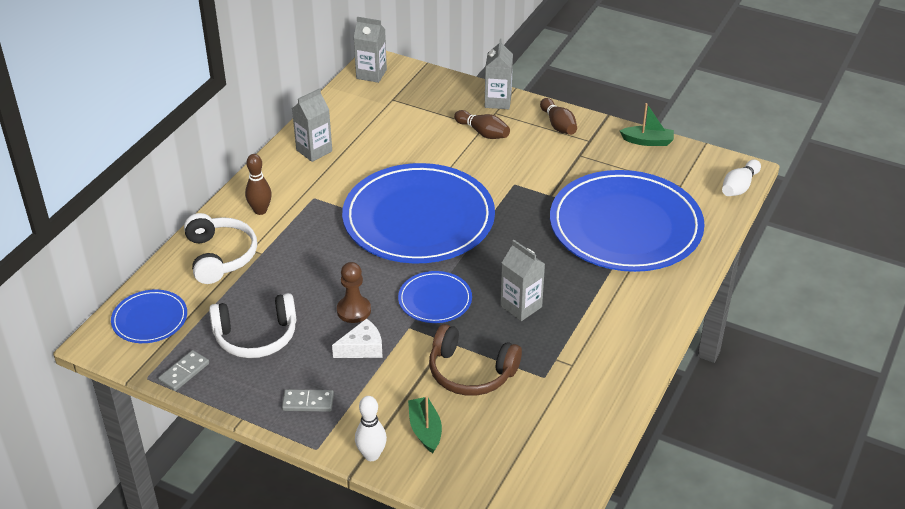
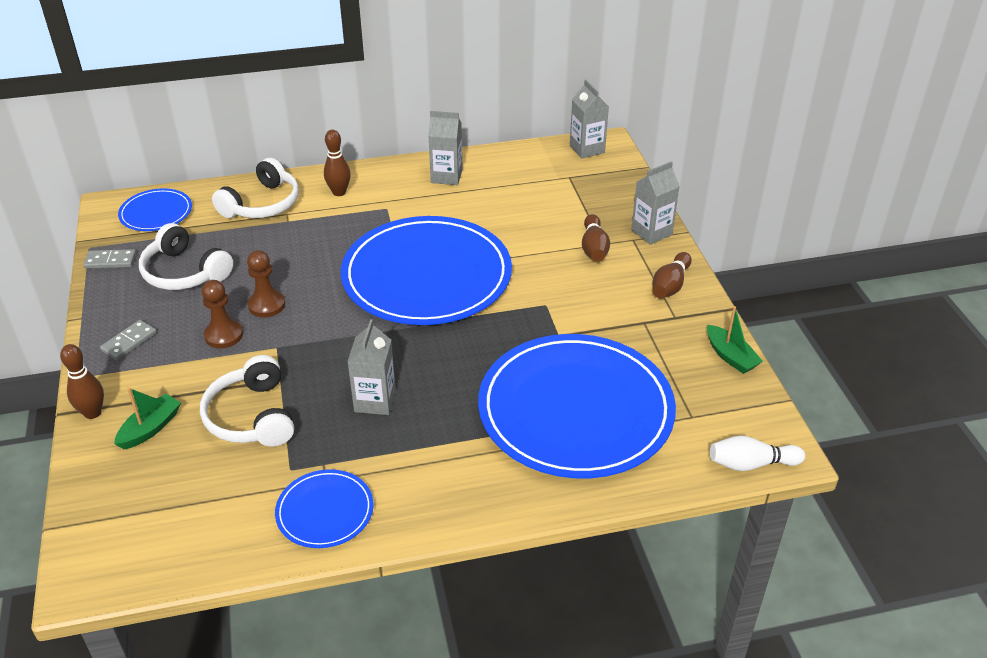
camera: 50 degrees right, 0 degrees up
(308, 402) = (129, 342): grey domino -> grey domino turned 75 degrees clockwise
(362, 348) = (223, 335): white cheese -> brown pawn
(371, 455) = (92, 413): white bowling pin -> brown bowling pin
(435, 300) = (328, 343): blue plate -> blue plate (325, 511)
(471, 372) = (252, 416): brown headphones -> white headphones

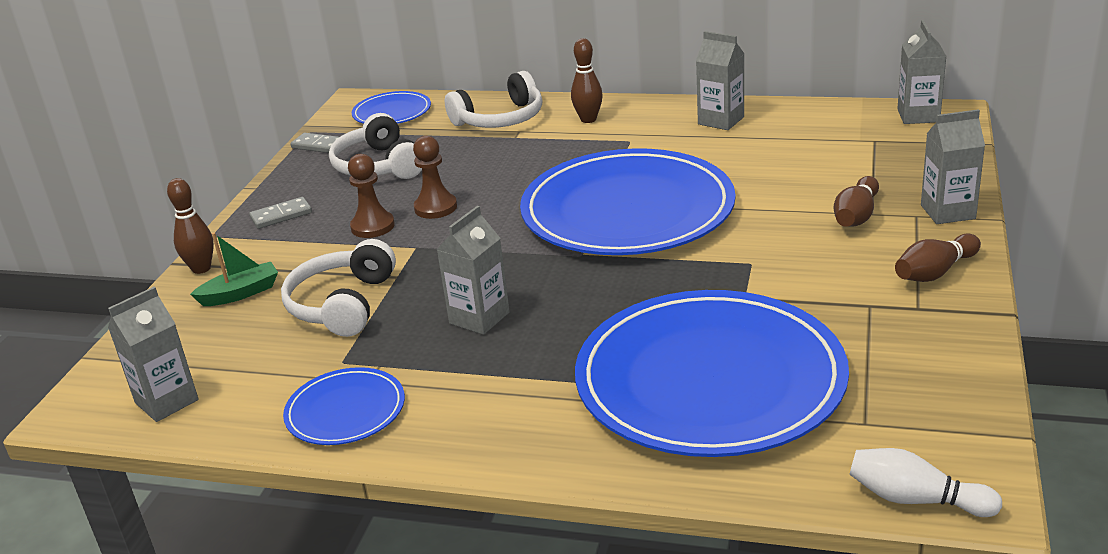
camera: 30 degrees right, 10 degrees down
(163, 547) = (166, 401): none -> grey carton
(730, 356) = (970, 367): green boat -> none

